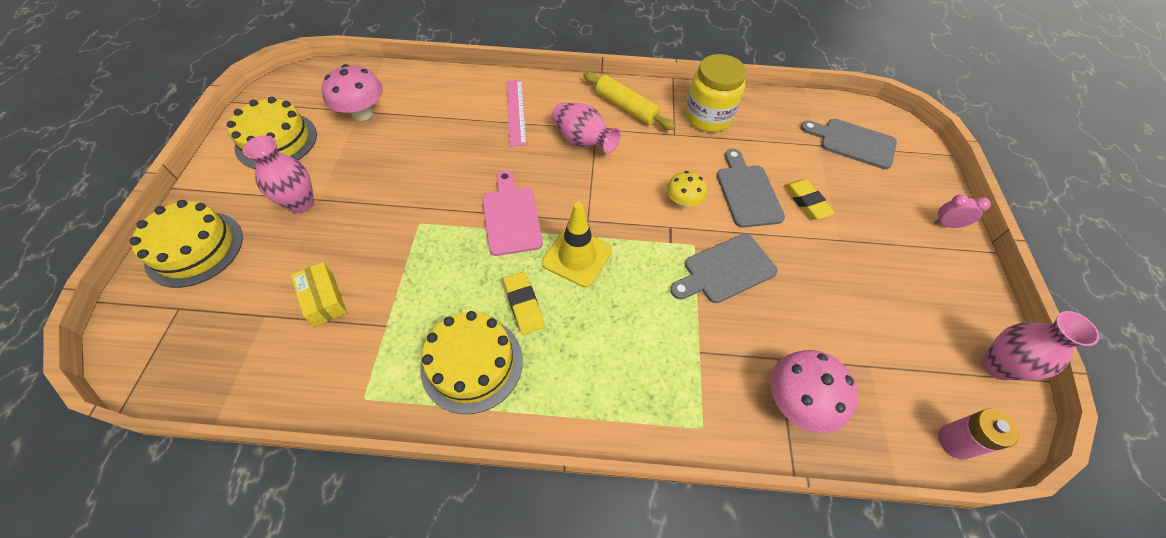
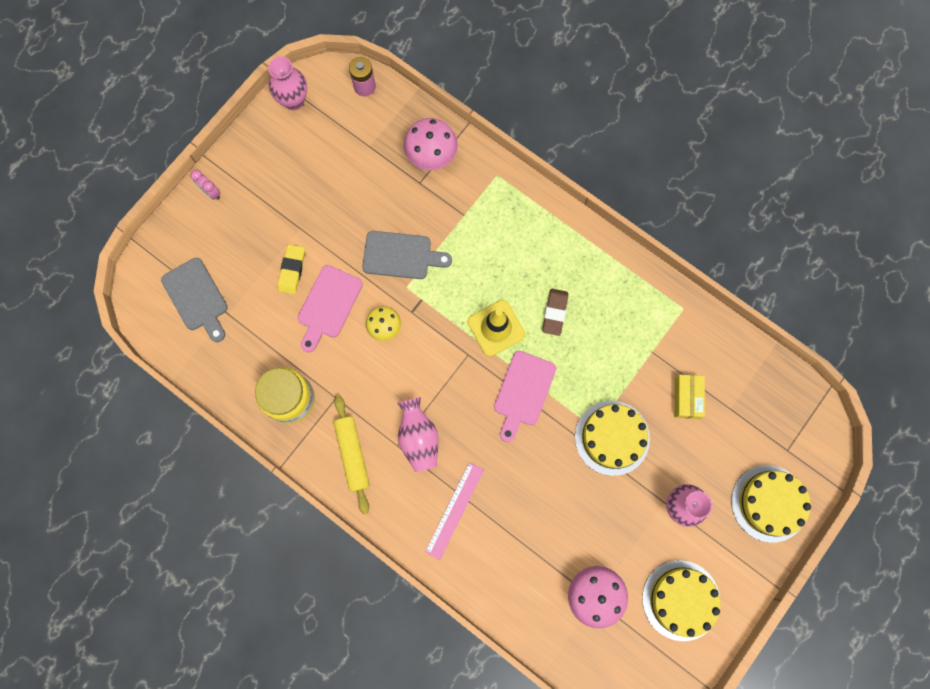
camera: 145 degrees left, 20 degrees up
(472, 363) = (608, 292): yellow cake -> yellow cake (612, 437)
(523, 305) = (554, 313): yellow eraser -> brown eraser
(747, 192) = (328, 305): grey cutting board -> pink cutting board

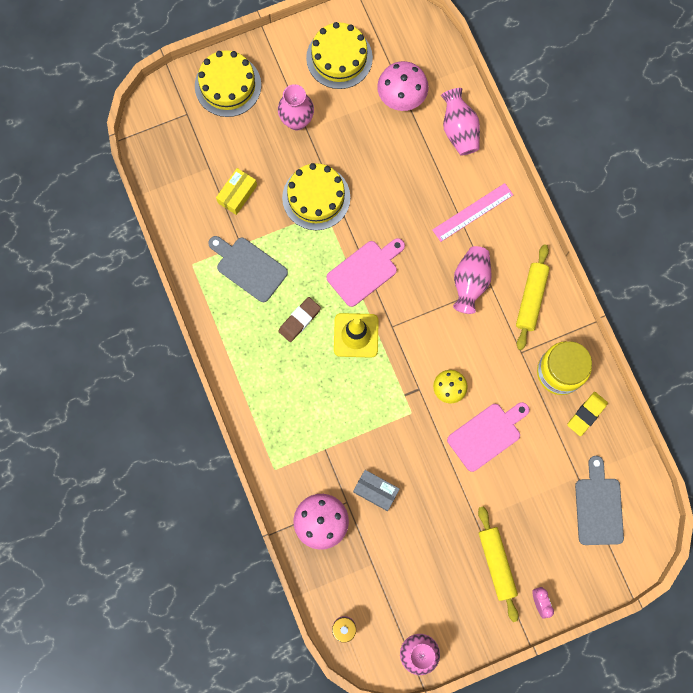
camera: 150 degrees left, 0 degrees up
(263, 203) = (496, 563): none -> yellow rolling pin
(292, 270) = (502, 484): yellow eraser -> yellow eraser (586, 414)
(400, 205) = (376, 491): none -> grey box
(401, 255) = (400, 443): grey cutting board -> grey cutting board (249, 267)
(515, 591) = (459, 130): none -> pink vase

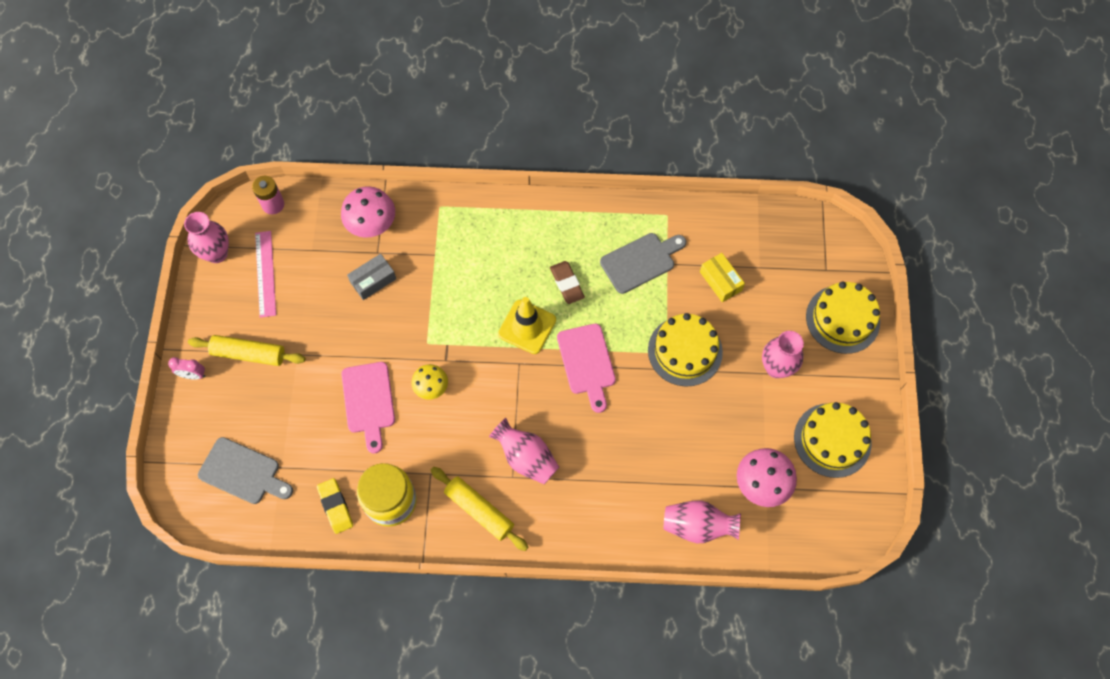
camera: 115 degrees right, 10 degrees down
(472, 212) = (599, 496): pink ruler -> pink ruler (265, 273)

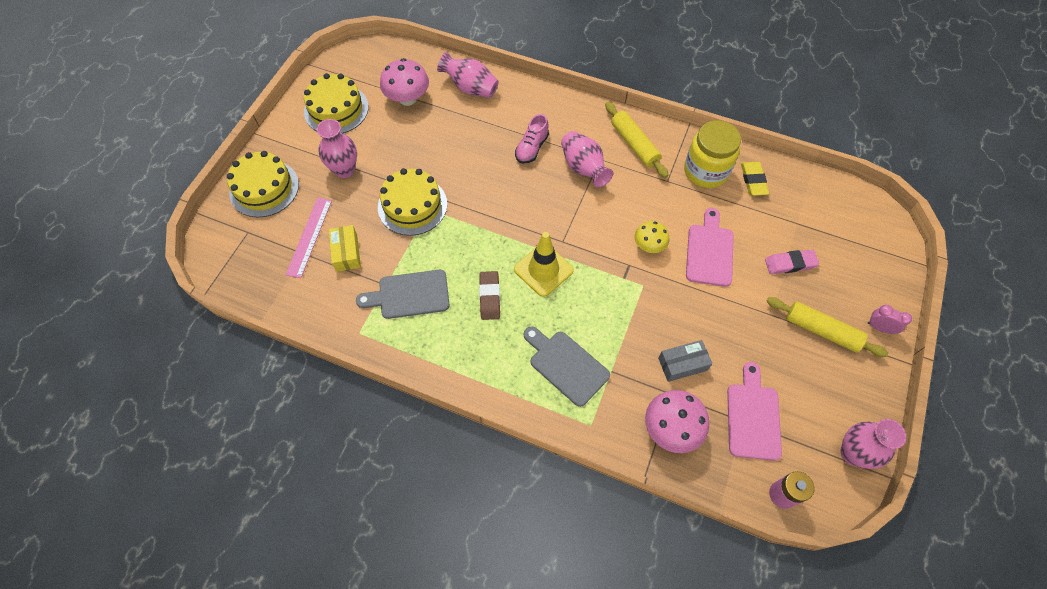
camera: 160 degrees left, 5 degrees down
(243, 472) = (832, 229): grey cutting board -> grey cutting board (566, 365)
(265, 273) = (798, 410): pink ruler -> pink ruler (309, 237)
(285, 415) = (790, 264): none -> pink eraser
(587, 363) = (502, 222): pink cutting board -> pink cutting board (753, 417)
(592, 465) = (532, 148): none -> pink shoe

